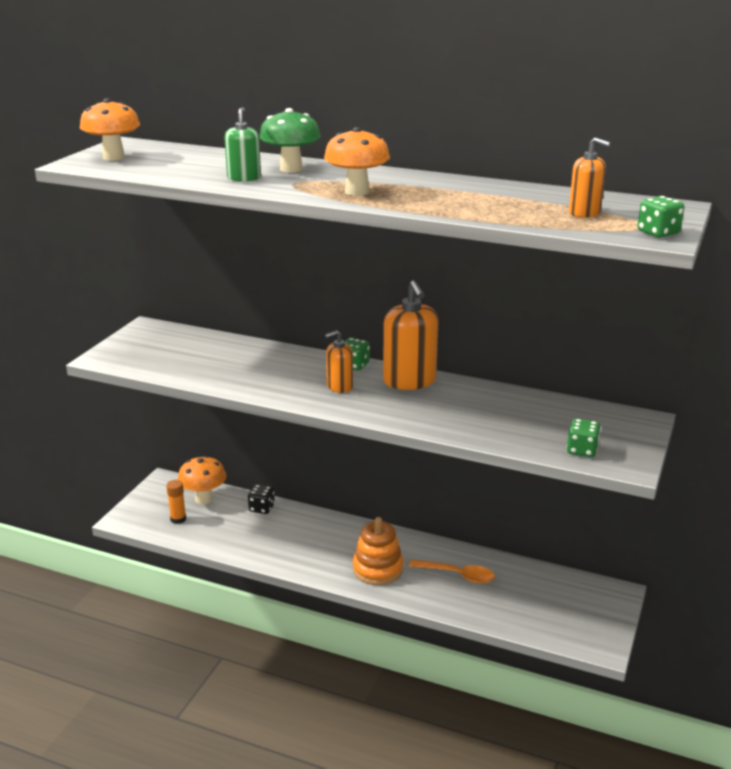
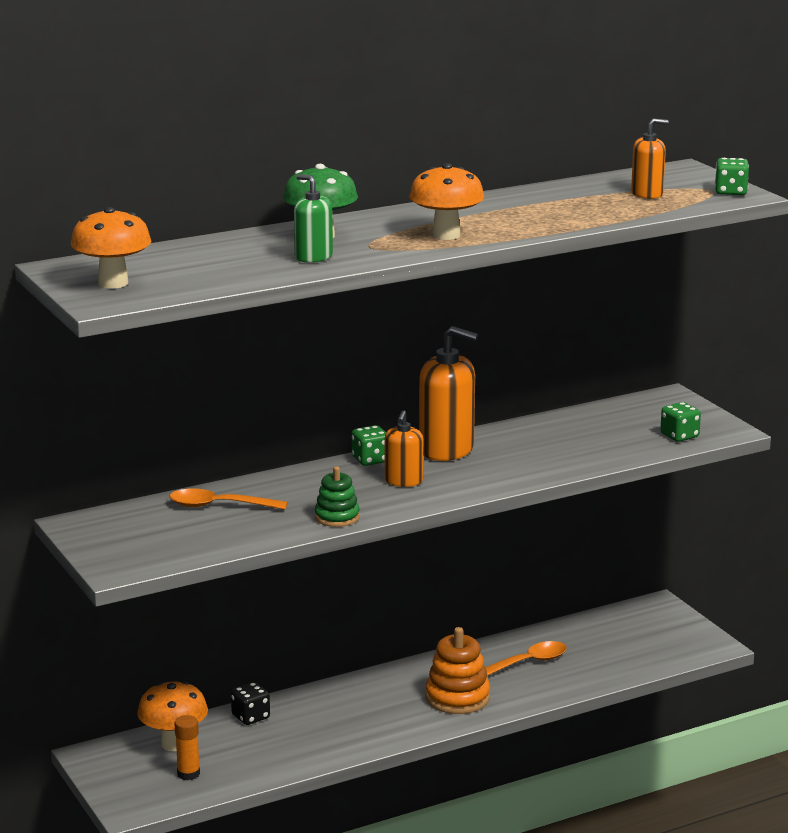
camera: 50 degrees left, 5 degrees down
(221, 351) = (219, 506): none -> orange spoon
(255, 388) = (337, 517): none -> green stacking toy

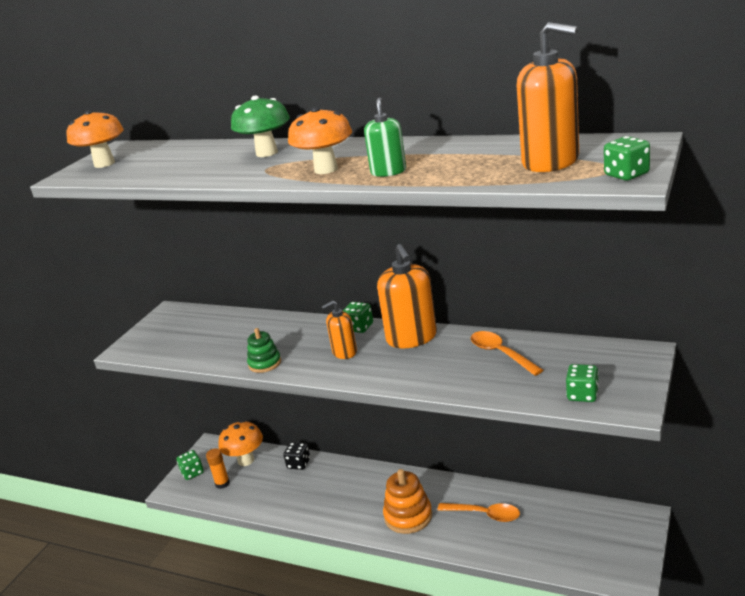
camera: 55 degrees right, 5 degrees up
(124, 785) = (192, 473): none -> green dice
(219, 506) = (236, 328): orange spoon -> orange spoon (500, 354)
(313, 257) = (220, 169): green soap dispenser -> green soap dispenser (388, 172)
(647, 194) = (550, 162): orange soap dispenser -> orange soap dispenser, size x1.76

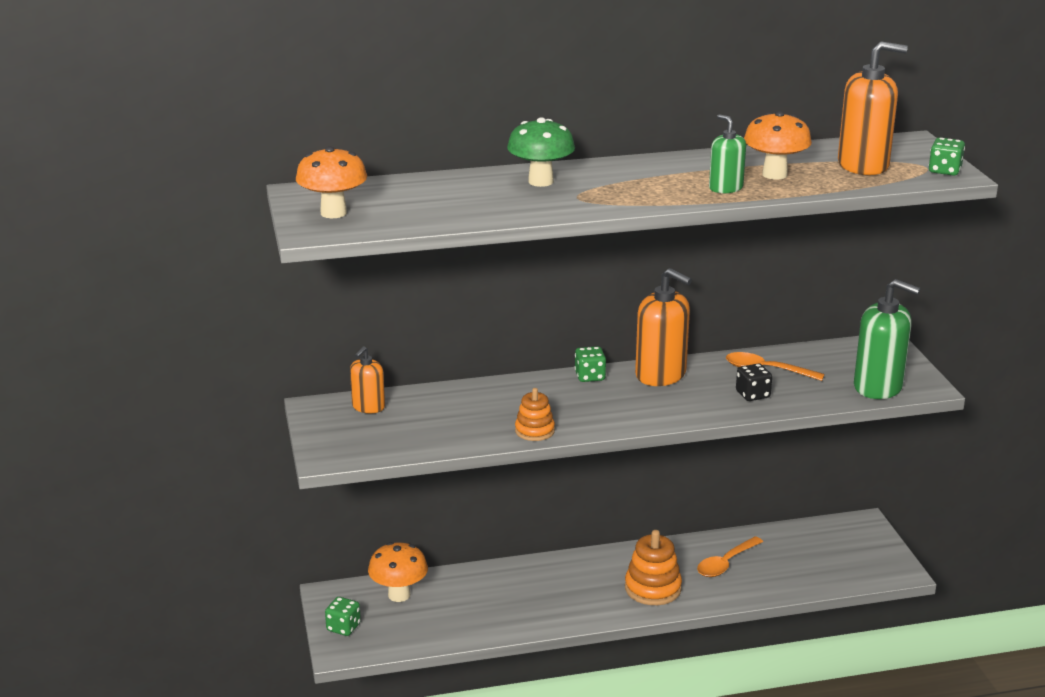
camera: 40 degrees left, 0 degrees up
(222, 483) = (399, 625): orange glue stick -> none
(265, 363) = (534, 431): green stacking toy -> orange stacking toy
(299, 464) = (471, 579): black dice -> black dice (752, 395)
(326, 169) = (652, 192): orange mushroom -> orange mushroom (774, 174)
(344, 352) = (609, 402): orange soap dispenser -> orange soap dispenser (368, 407)
(484, 514) = (726, 563): orange spoon -> orange spoon turned 150 degrees clockwise
(582, 395) = (878, 387): green dice -> green soap dispenser

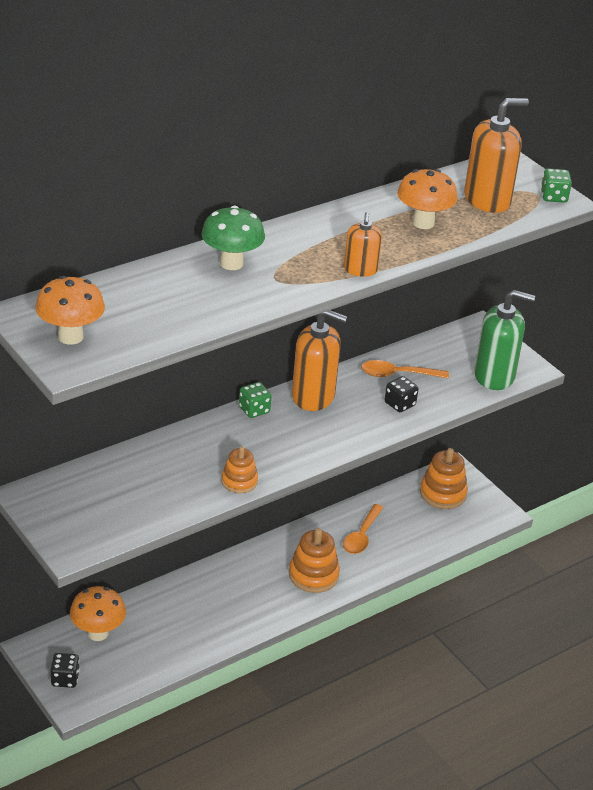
camera: 25 degrees left, 10 degrees up
(343, 627) = (65, 679): green dice -> black dice
(368, 407) = (76, 484): orange soap dispenser -> orange soap dispenser (360, 270)
(725, 188) = (393, 246): green soap dispenser -> none
(839, 541) = (443, 493): none -> orange stacking toy

